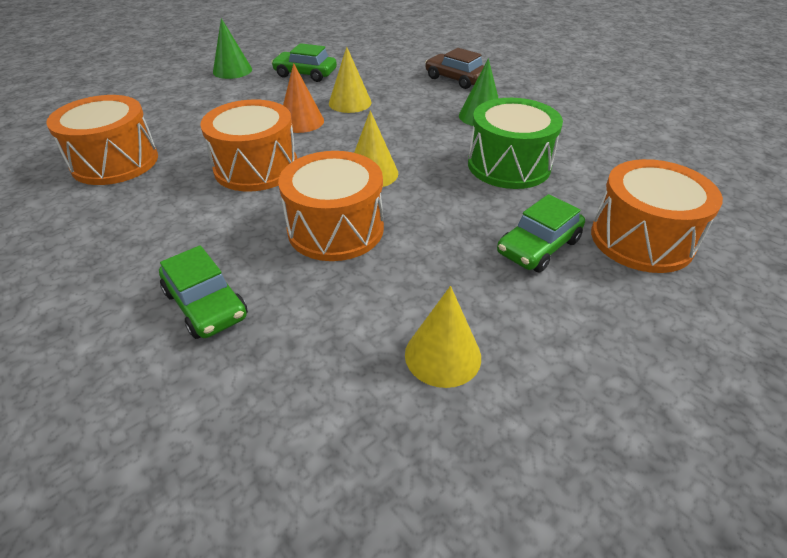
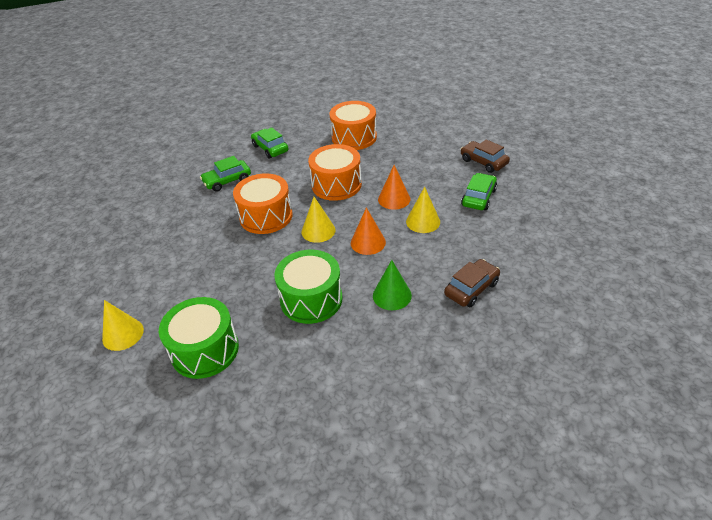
camera: 100 degrees right, 0 degrees up
(232, 70) = (483, 162): green cone -> brown car
(393, 134) = (368, 242): none -> orange cone
(443, 355) = (163, 248): yellow cone -> yellow cone (123, 334)
(538, 246) = (219, 296): green car -> green car (270, 148)
(641, 239) = (205, 350): orange drum -> green drum

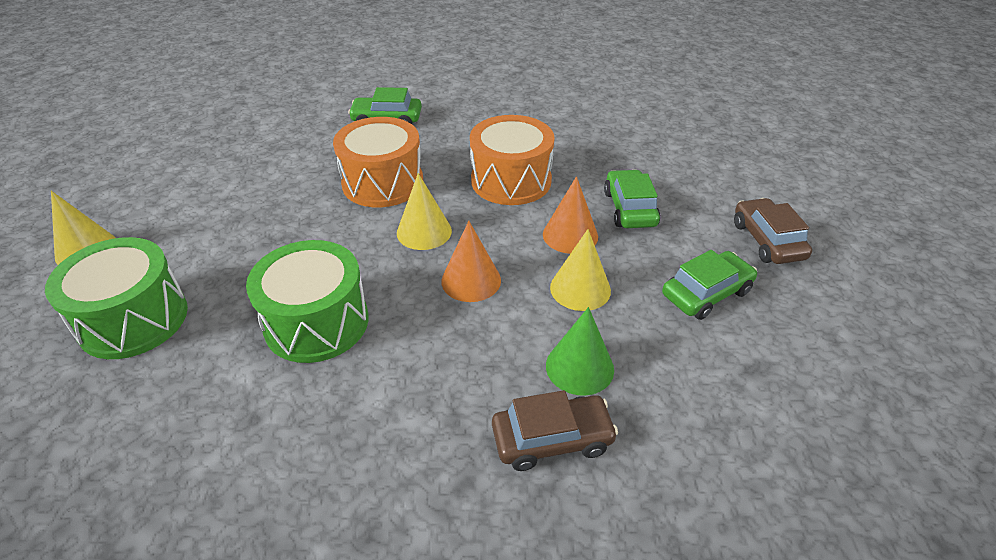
camera: 30 degrees right, 0 degrees up
(270, 148) = (477, 101): green car -> green car (629, 208)
(354, 137) = (598, 127): orange drum -> none
(392, 295) = (423, 378): green cone -> green cone (579, 367)

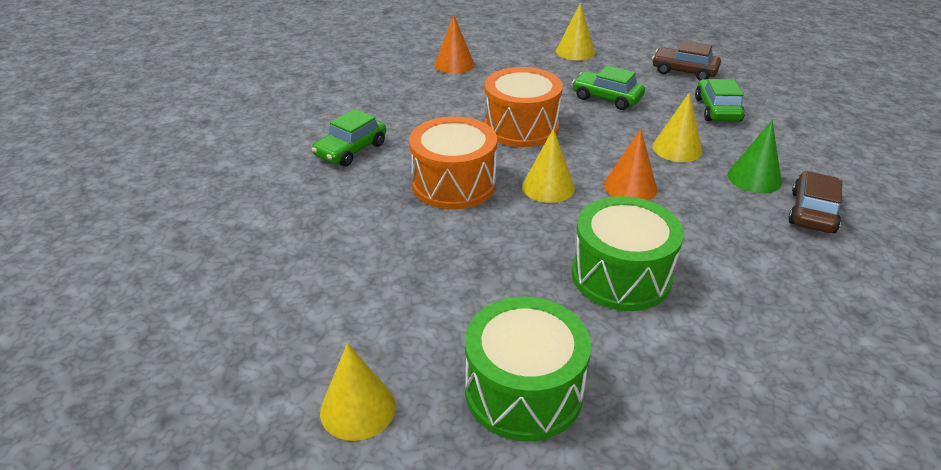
camera: 55 degrees left, 5 degrees down
(570, 235) = (614, 130): orange cone -> orange cone (454, 64)
(702, 156) = (575, 52): none -> yellow cone

